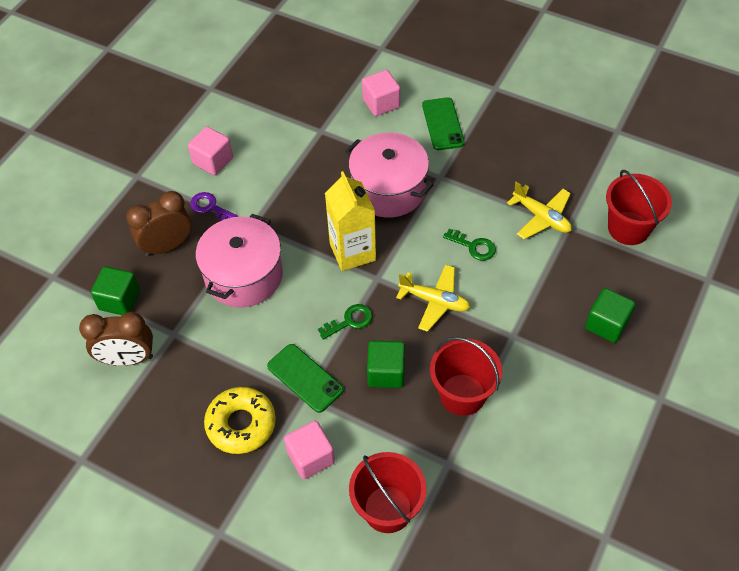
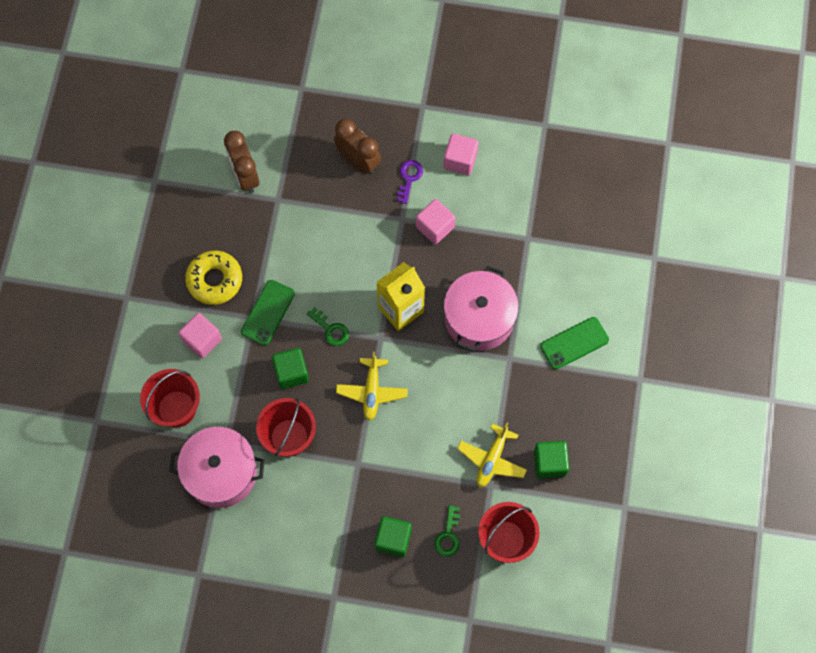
camera: 70 degrees right, 15 degrees up
(120, 300) = (295, 147): green cube -> green cube (549, 463)
(243, 275) = (349, 231): pink pot -> pink pot (221, 472)
(381, 103) = (580, 280): pink cube -> pink cube (435, 227)
(473, 246) = (440, 408): green key -> green key (448, 535)

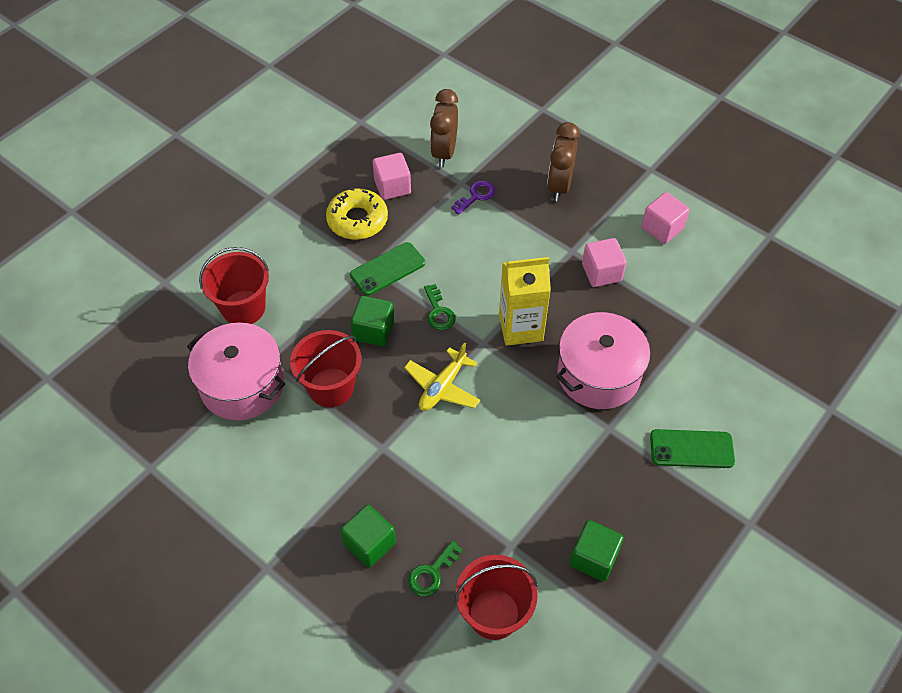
camera: 30 degrees right, 15 degrees down
(202, 340) = (310, 262): pink cube -> pink cube (392, 187)
(358, 161) = (559, 186): brown clock -> brown clock turned 150 degrees counterclockwise
(409, 178) = (600, 221): purple key -> purple key (476, 196)
(492, 459) = (529, 519): yellow plane -> none

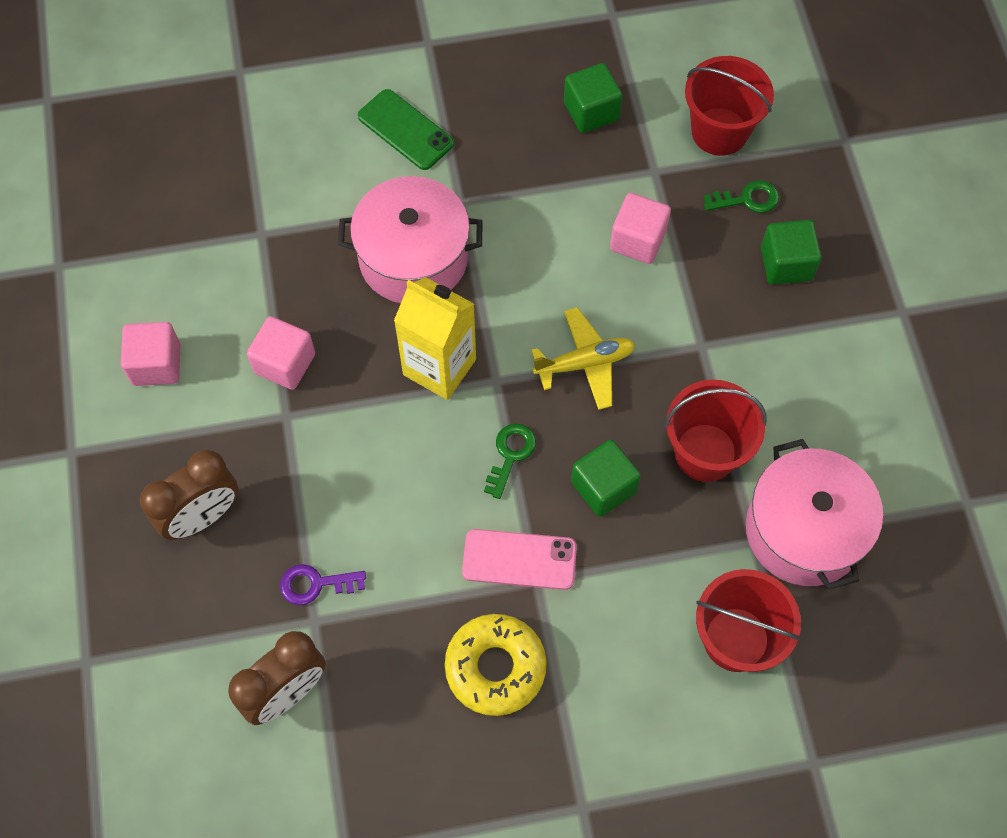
camera: 140 degrees left, 10 degrees up
(388, 269) = (519, 559): green phone -> pink phone
(392, 187) = (405, 687): pink cube -> pink cube (637, 240)

